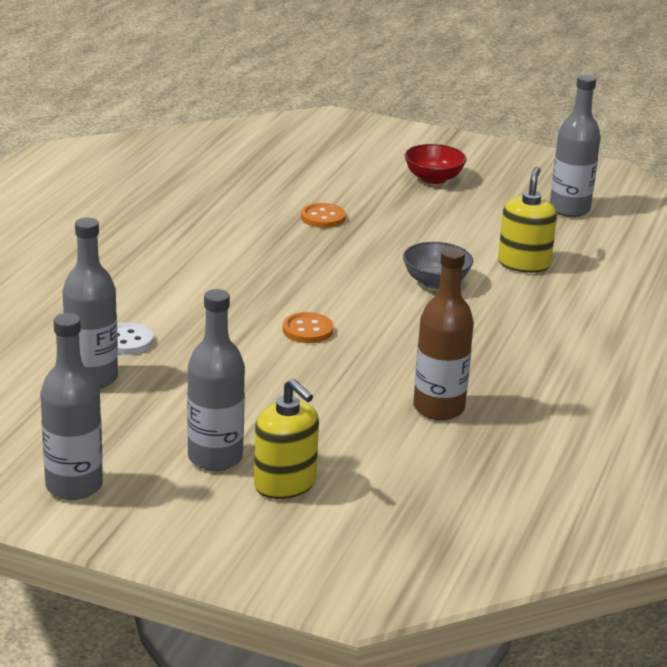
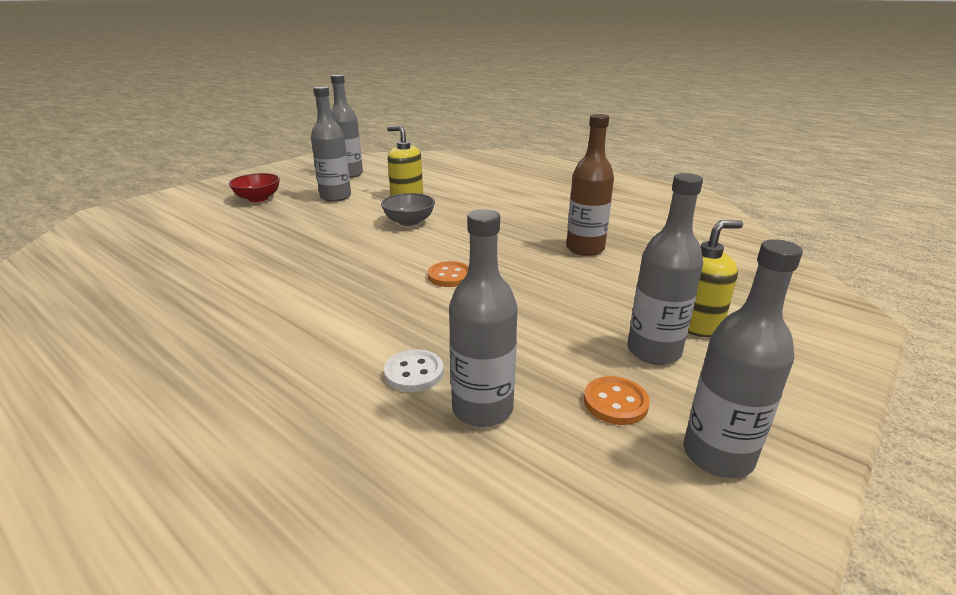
camera: 70 degrees left, 0 degrees up
(323, 218) = (268, 242): orange button -> orange button (615, 402)
(478, 220) = (335, 197): none -> grey bottle

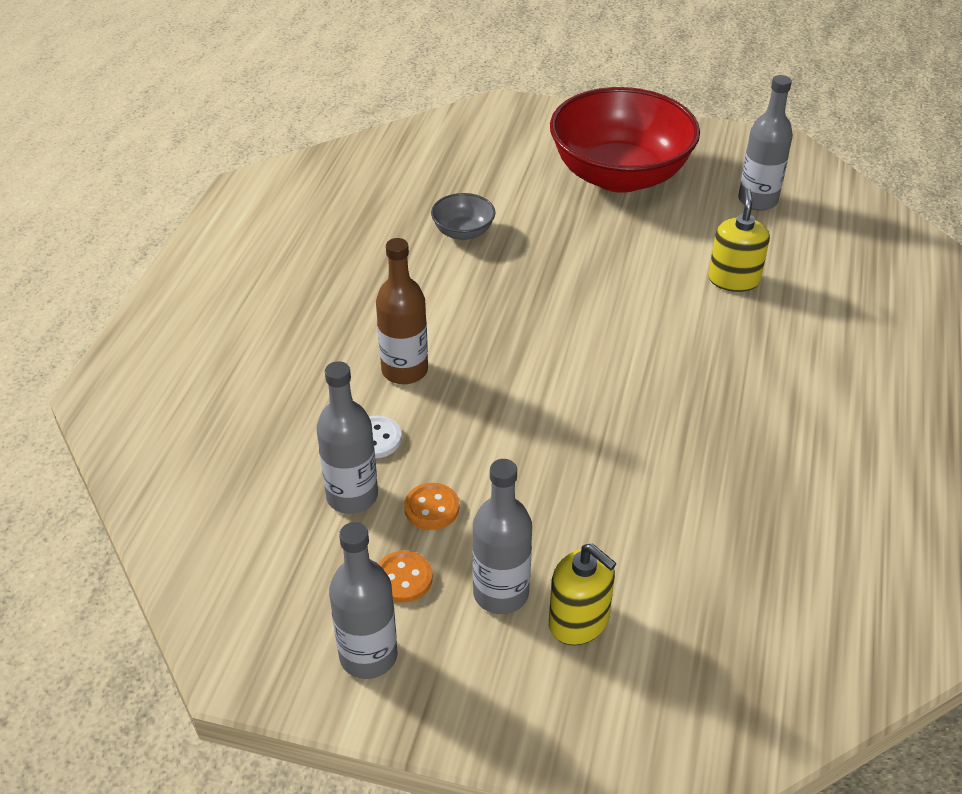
camera: 65 degrees right, 15 degrees up
(258, 199) = (619, 175): red bowl -> red bowl, size x2.41
(335, 197) = (676, 226): grey bottle -> none
(409, 222) = (656, 315): grey bowl -> grey bowl (463, 232)
(450, 276) = (549, 399): orange button -> orange button (431, 508)
(585, 249) = (703, 491): brown bottle -> brown bottle (404, 370)

